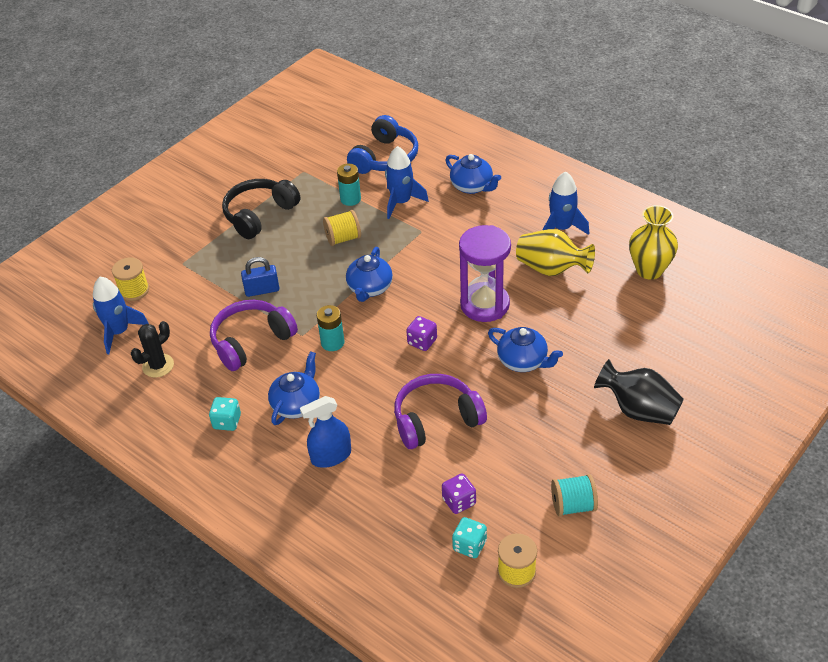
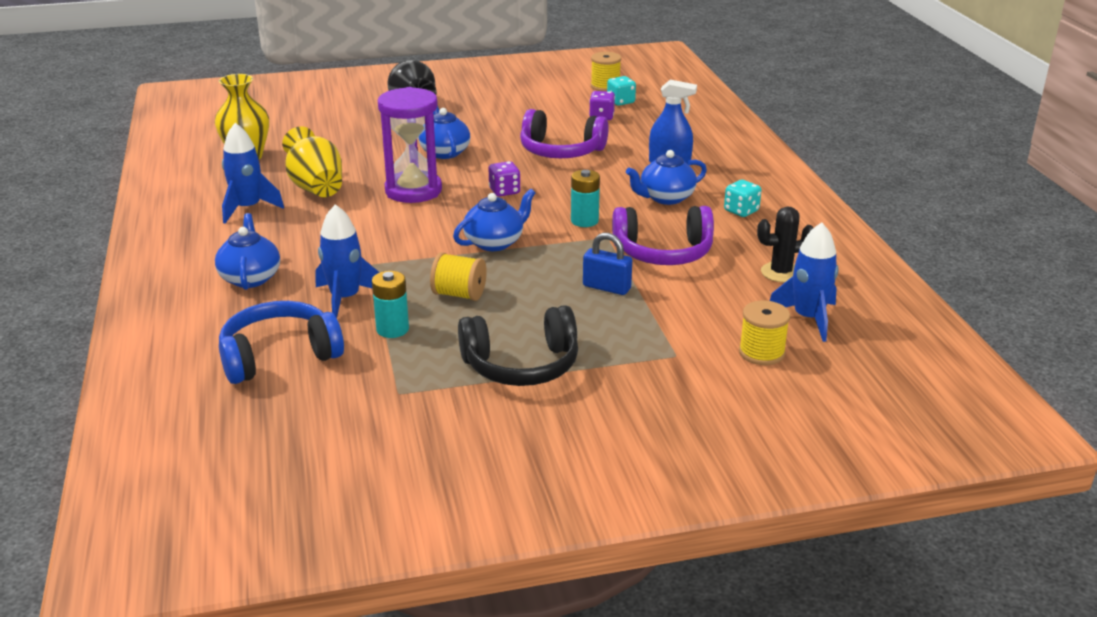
camera: 145 degrees left, 15 degrees down
(573, 505) = (529, 92): turquoise spool -> none

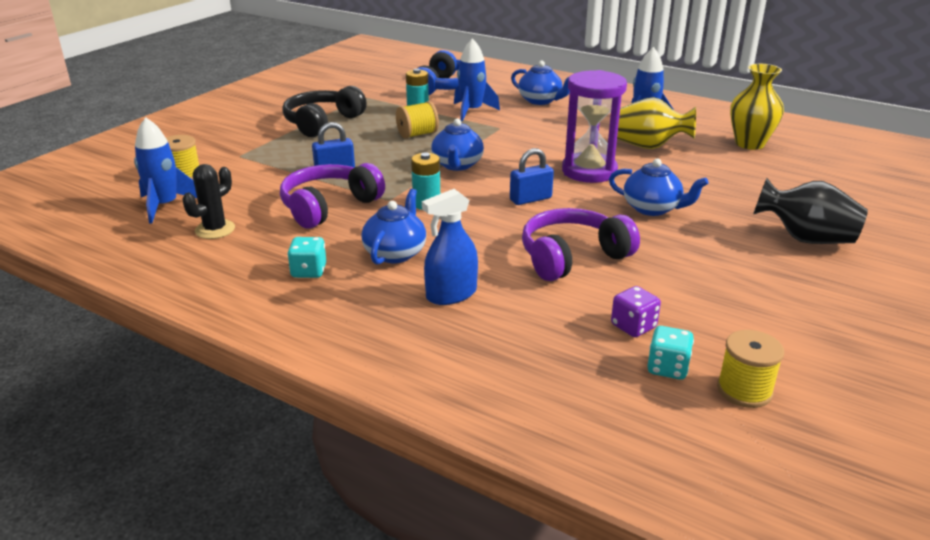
camera: 135 degrees right, 0 degrees up
(504, 191) = (530, 199): purple dice -> blue padlock

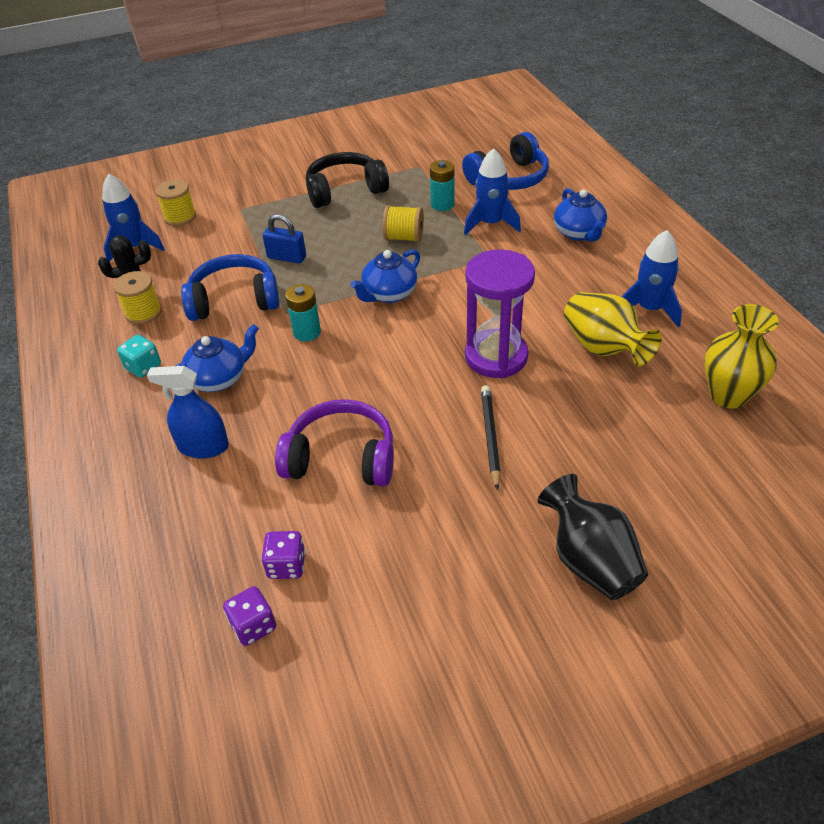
camera: 40 degrees right, 15 degrees up
(329, 206) = (234, 300): purple headphones -> blue headphones
(530, 199) = (396, 368): blue padlock -> none
(652, 208) = (490, 436): blue teapot -> black pencil
(667, 368) = (253, 626): turquoise dice -> purple dice
(744, 390) = (278, 690): yellow spool -> yellow spool (143, 312)

